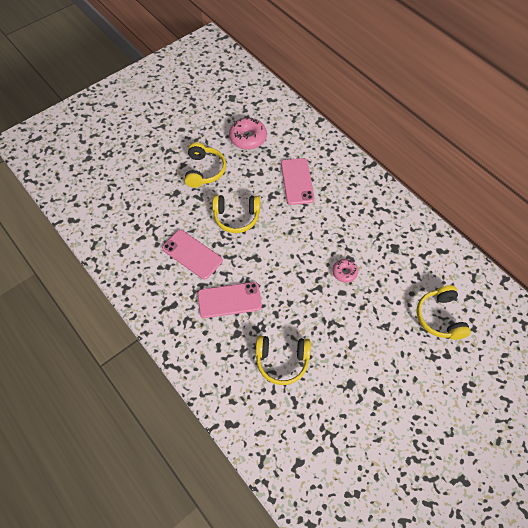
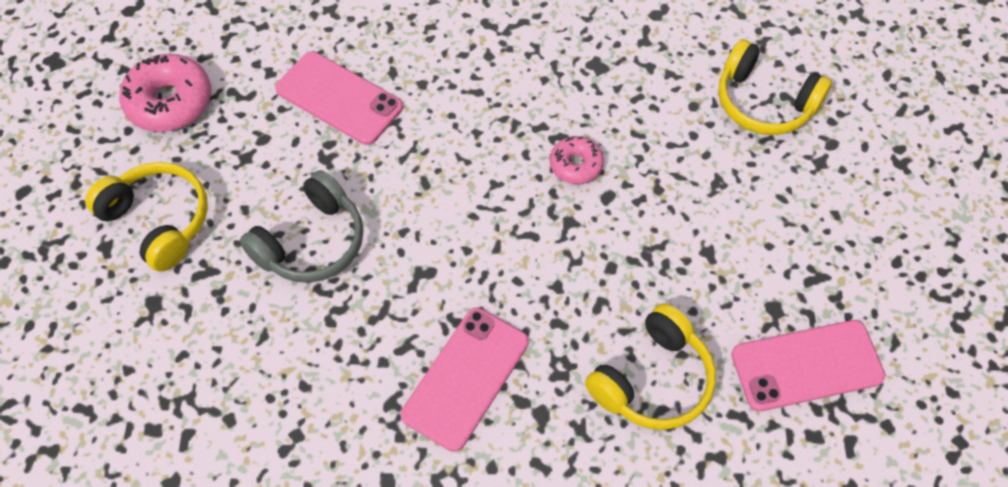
camera: 50 degrees left, 0 degrees up
(192, 254) = (314, 372): pink phone -> pink phone (806, 365)
(236, 217) = (312, 242): yellow headphones -> grey headphones

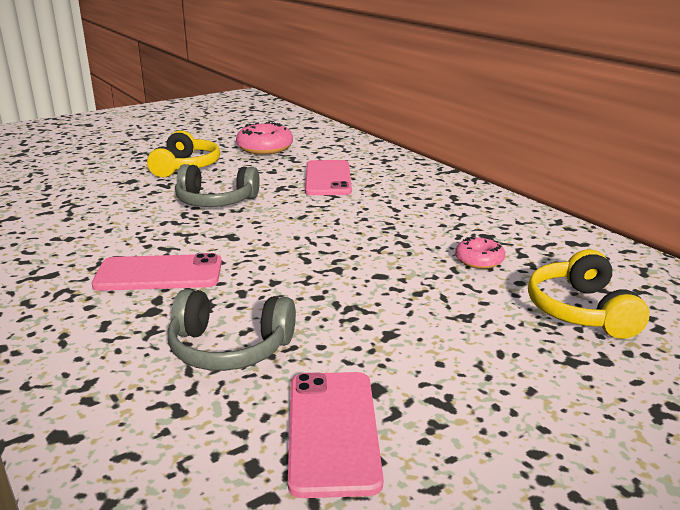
camera: 55 degrees right, 35 degrees down
(576, 165) = (389, 256): pink donut -> pink donut (479, 260)
(653, 380) = (229, 349): yellow headphones -> grey headphones
(806, 365) = (333, 431): pink phone -> pink phone turned 45 degrees clockwise

